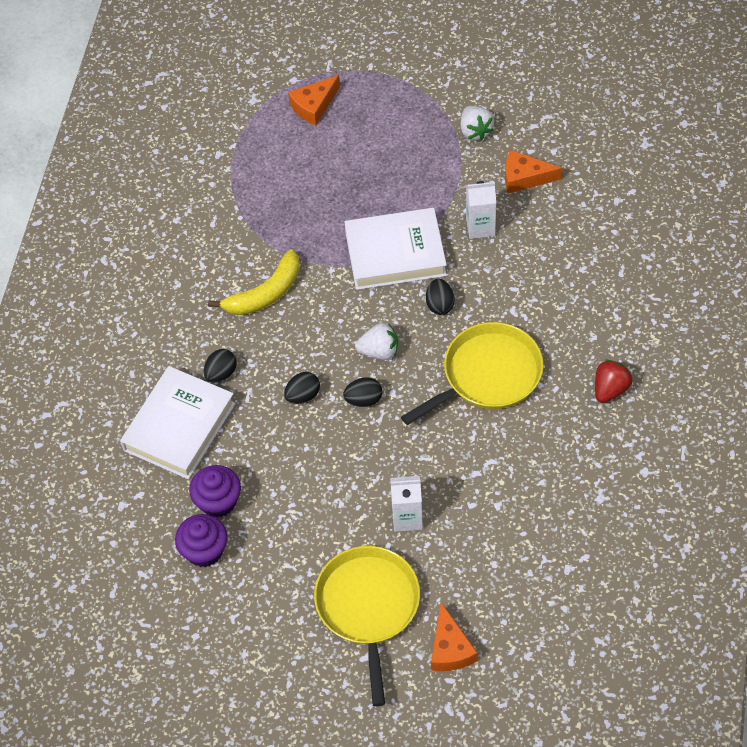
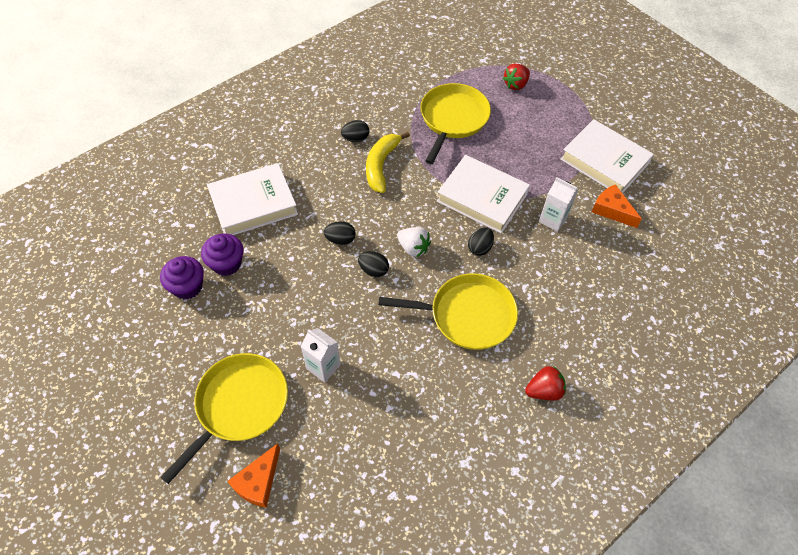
camera: 35 degrees right, 0 degrees up
(221, 373) = (308, 192): black egg -> black egg (355, 138)
(265, 293) = (381, 165): yellow banana -> yellow banana turned 105 degrees clockwise
(287, 190) = (453, 119): none -> yellow pan
(314, 106) = (515, 84): orange cheese -> red strawberry
(475, 131) = (604, 161): white strawberry -> white book

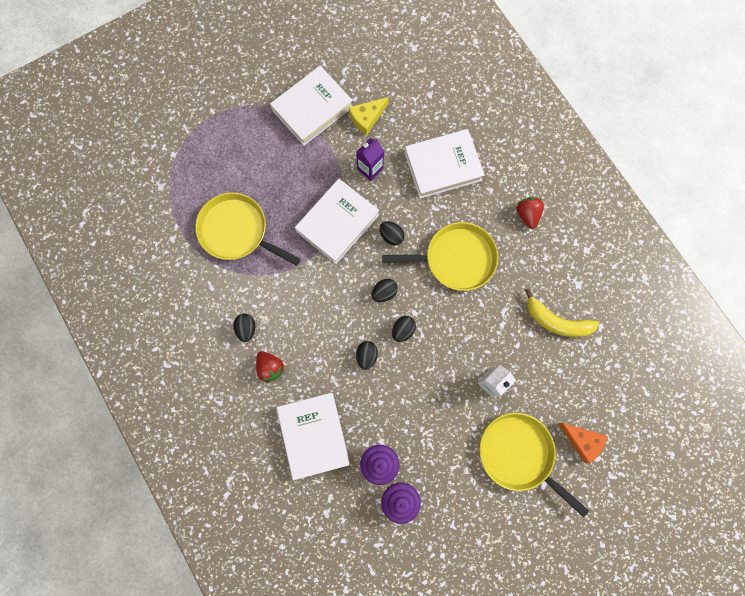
camera: 80 degrees left, 20 degrees up
(381, 165) = (285, 308): yellow banana -> yellow banana (556, 321)
(413, 248) = (384, 292): white strawberry -> black egg
(467, 315) = (456, 259): yellow pan -> yellow pan turned 75 degrees clockwise
(515, 84) = (202, 162): red strawberry -> red strawberry (270, 367)
(553, 220) = (370, 169): white carton -> purple carton
(578, 290) = (443, 166): none -> white book
(611, 210) = (367, 118): orange cheese -> yellow cheese

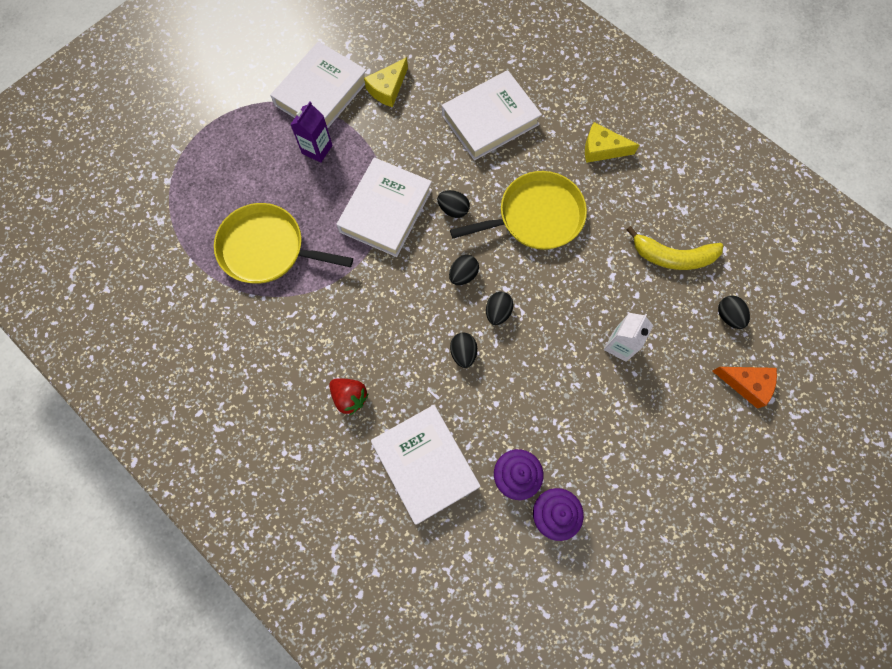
camera: 15 degrees left, 5 degrees down
(246, 328) = (308, 359): black egg -> black egg (728, 316)
(370, 169) = (407, 142): purple carton -> purple carton (317, 149)
(518, 454) = (678, 420): yellow pan -> none
(527, 215) = (602, 149): red strawberry -> yellow cheese

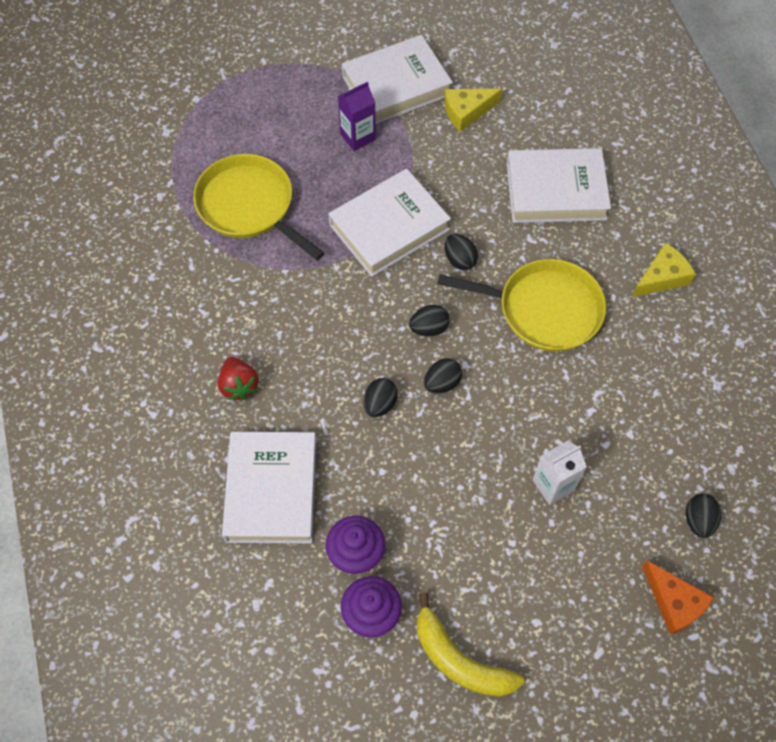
camera: 30 degrees right, 10 degrees down
(602, 149) = (662, 277): yellow cheese -> yellow cheese turned 105 degrees clockwise
(673, 256) = (673, 426): yellow banana -> yellow banana (459, 660)

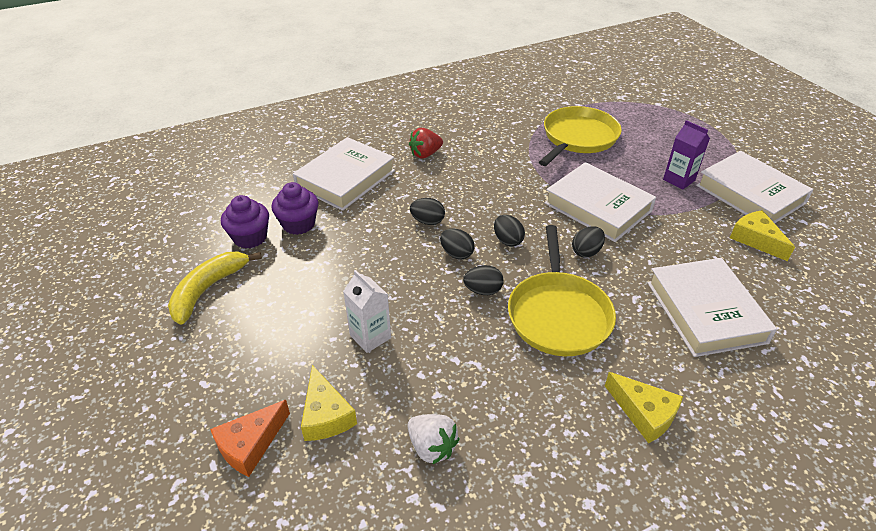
camera: 80 degrees right, 20 degrees down
(271, 490) = (345, 179): white book -> white book turned 45 degrees counterclockwise
(646, 533) = (326, 415): none -> yellow cheese
(685, 446) = (432, 447): none -> white strawberry
(698, 520) = (344, 464): black egg -> black egg (483, 290)

